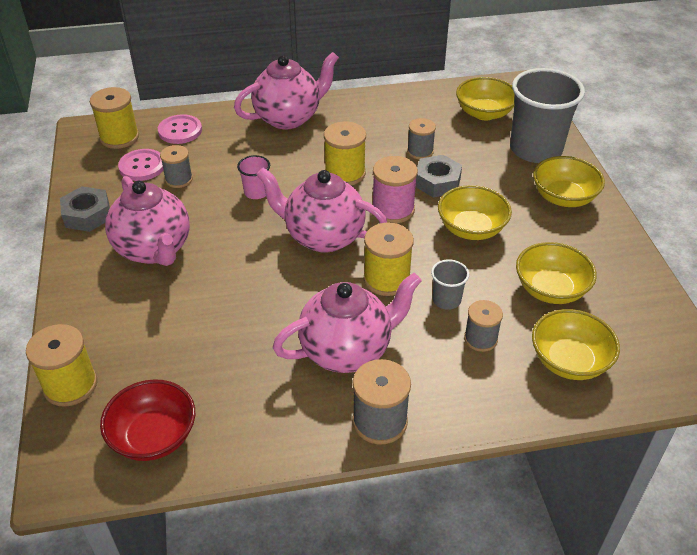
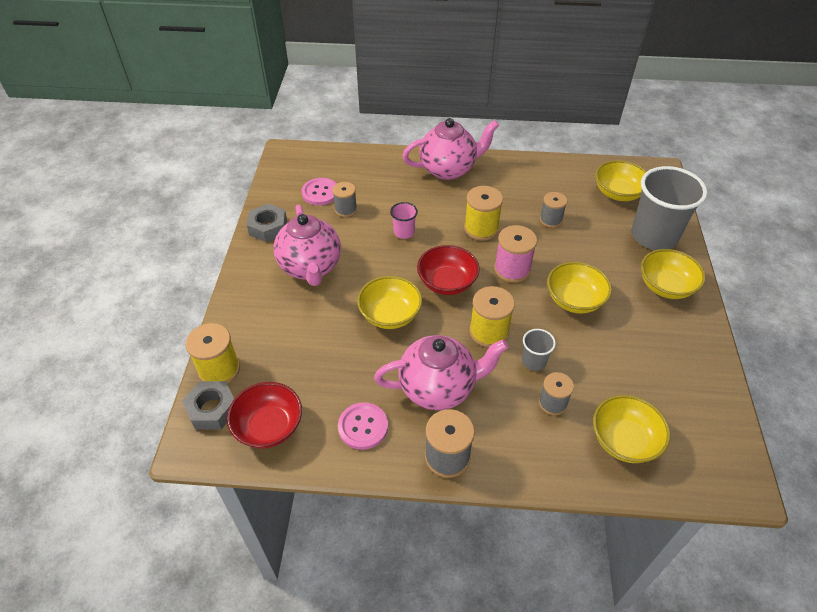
camera: 15 degrees right, 5 degrees up
(119, 137) = (309, 164): yellow spool -> none
(180, 131) = (358, 166): pink button -> pink button (363, 427)
(323, 237) = (447, 282): pink teapot -> red bowl
(437, 182) = (557, 251): grey nut -> grey nut (212, 409)
(550, 289) = (627, 371): yellow bowl -> yellow bowl (390, 315)

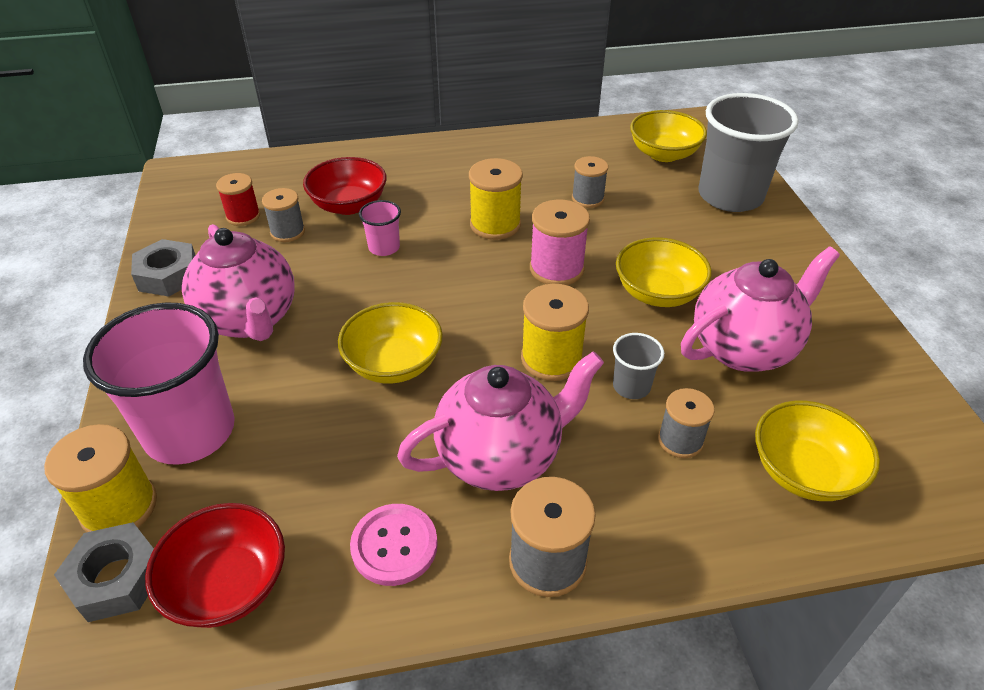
camera: 15 degrees left, 5 degrees down
(264, 333) = (190, 431): none -> pink cup
(320, 193) = (243, 216): pink button -> red spool
(447, 282) = (468, 303): red bowl -> red bowl (349, 205)
(448, 169) = (426, 159): pink teapot -> pink teapot (744, 348)
(665, 286) = (771, 254): yellow bowl -> none

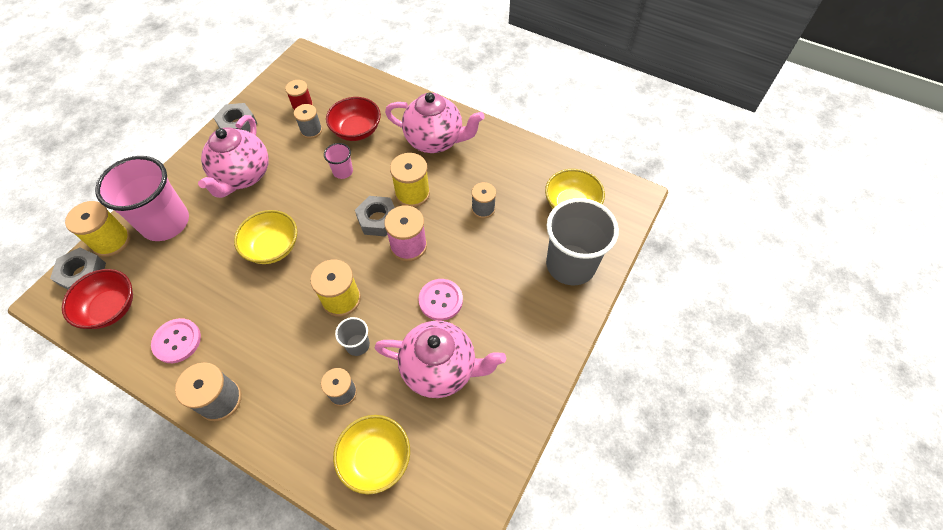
camera: 40 degrees right, 15 degrees up
(489, 266) = (378, 220): none -> grey nut
(501, 456) = (260, 334): pink teapot -> pink teapot (435, 141)
(657, 293) = (440, 300): yellow bowl -> pink button

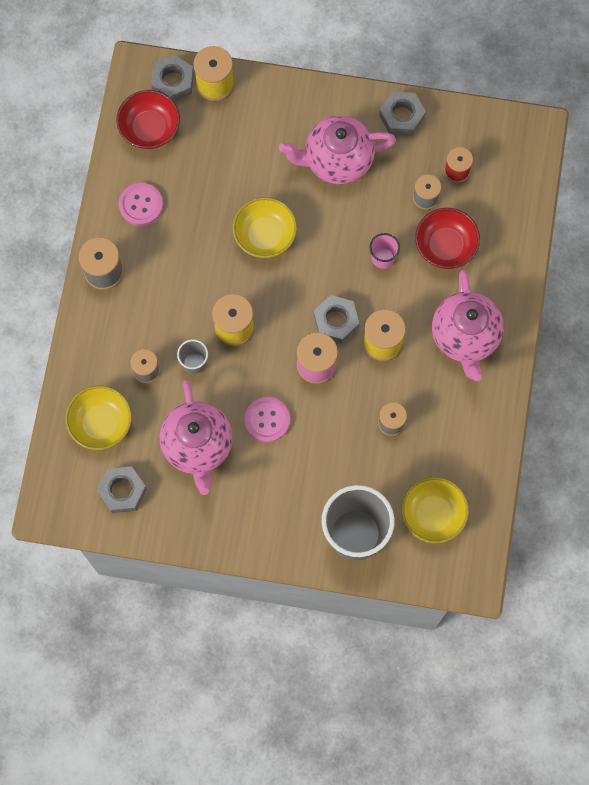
camera: 70 degrees right, 15 degrees up
(165, 222) = (253, 119): pink cup -> none
(457, 460) = (122, 491): none -> grey nut

